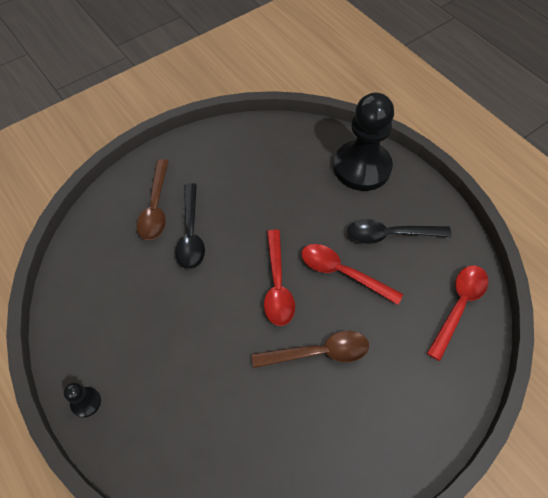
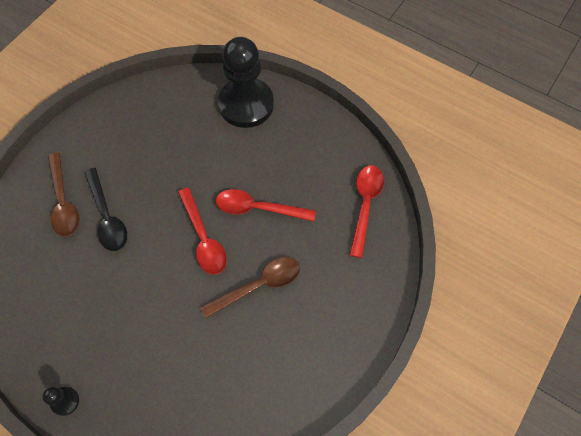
camera: 20 degrees left, 5 degrees up
(390, 234) = (289, 160): black spoon -> none

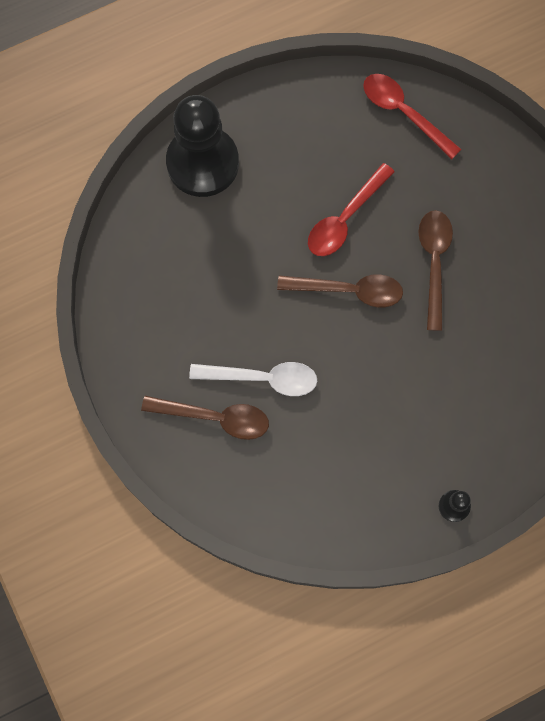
camera: 60 degrees left, 10 degrees up
(107, 217) = (263, 378): black spoon -> white spoon
(203, 238) = (349, 290): red spoon -> brown spoon

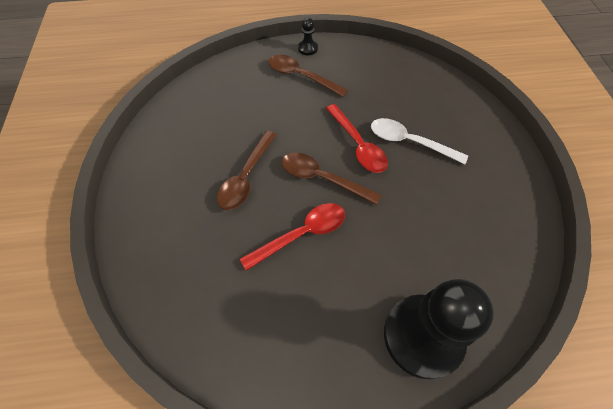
camera: 160 degrees left, 15 degrees down
(215, 417) = (451, 129): brown spoon -> brown spoon (301, 76)
(403, 113) = (199, 317): red spoon -> red spoon (358, 145)

